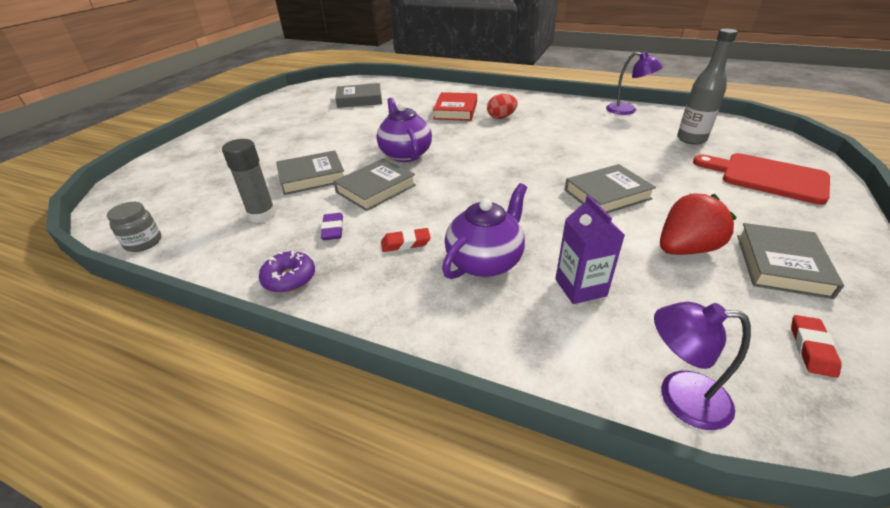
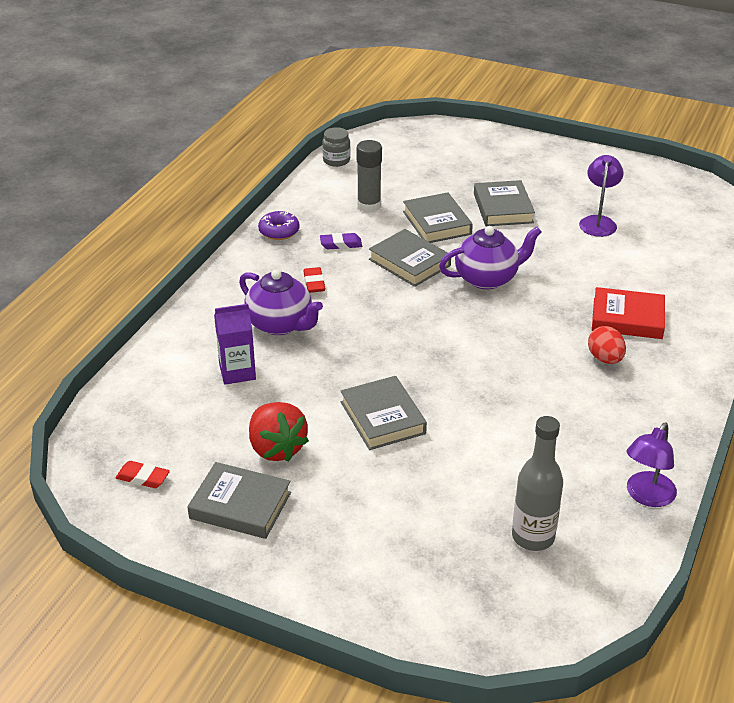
camera: 90 degrees right, 0 degrees up
(359, 99) = (661, 235): grey book -> grey book (503, 208)
(679, 397) = (124, 397): purple lamp -> purple lamp (598, 222)
(767, 177) = (411, 572): red cutting board -> none

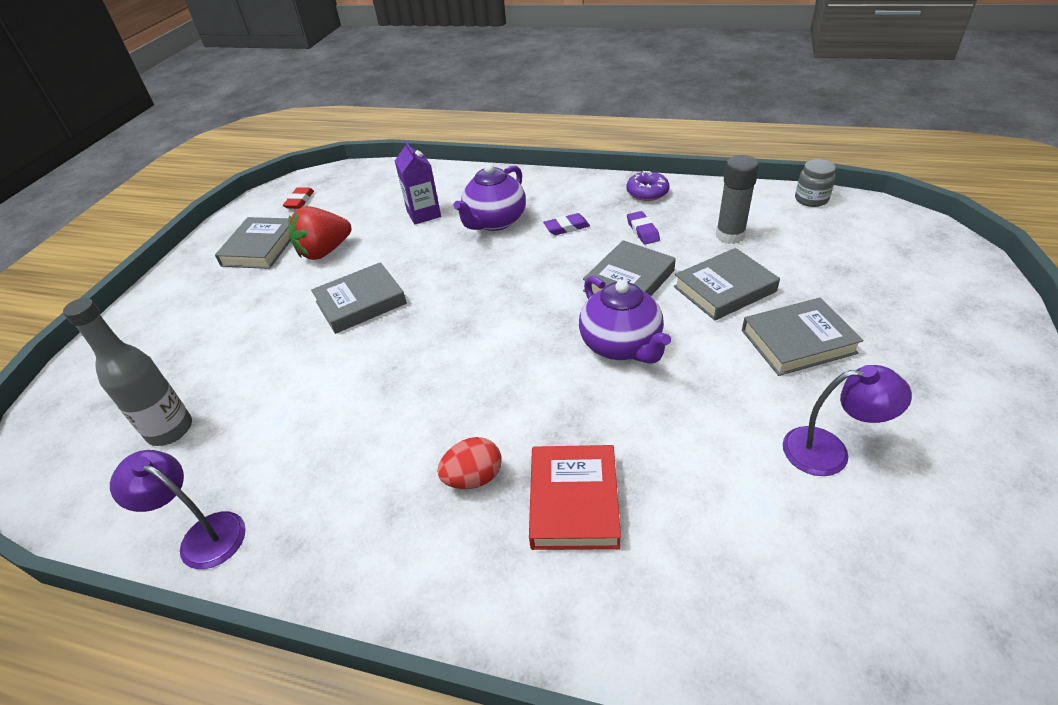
camera: 85 degrees right, 5 degrees up
(314, 283) = (566, 227): red eraser -> purple eraser

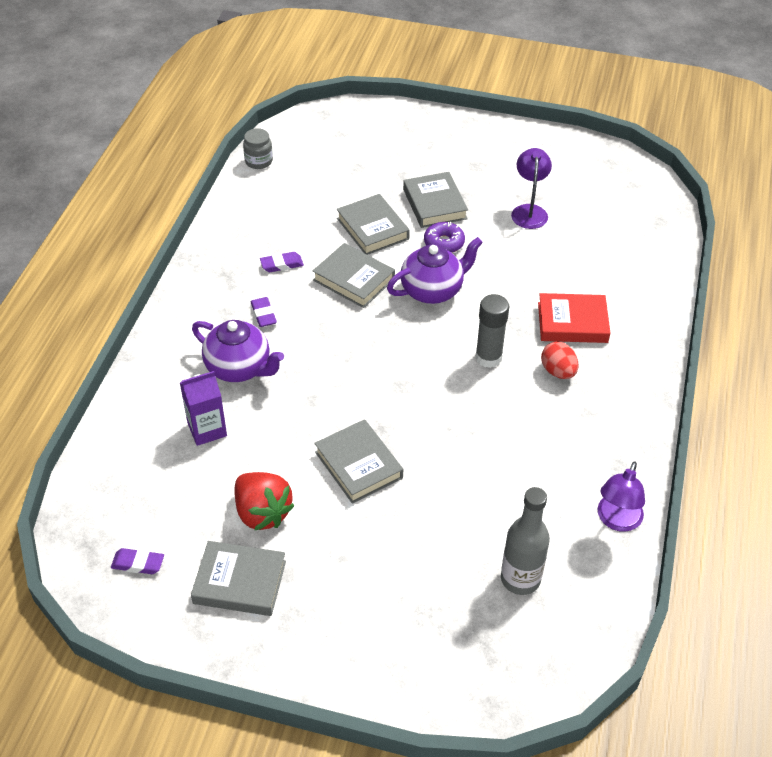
camera: 95 degrees left, 5 degrees up
(299, 201) = (138, 564): red eraser -> purple eraser
(647, 192) = (216, 255): purple donut -> purple donut (444, 243)
(730, 236) = (301, 214): grey glue stick -> grey glue stick (488, 357)

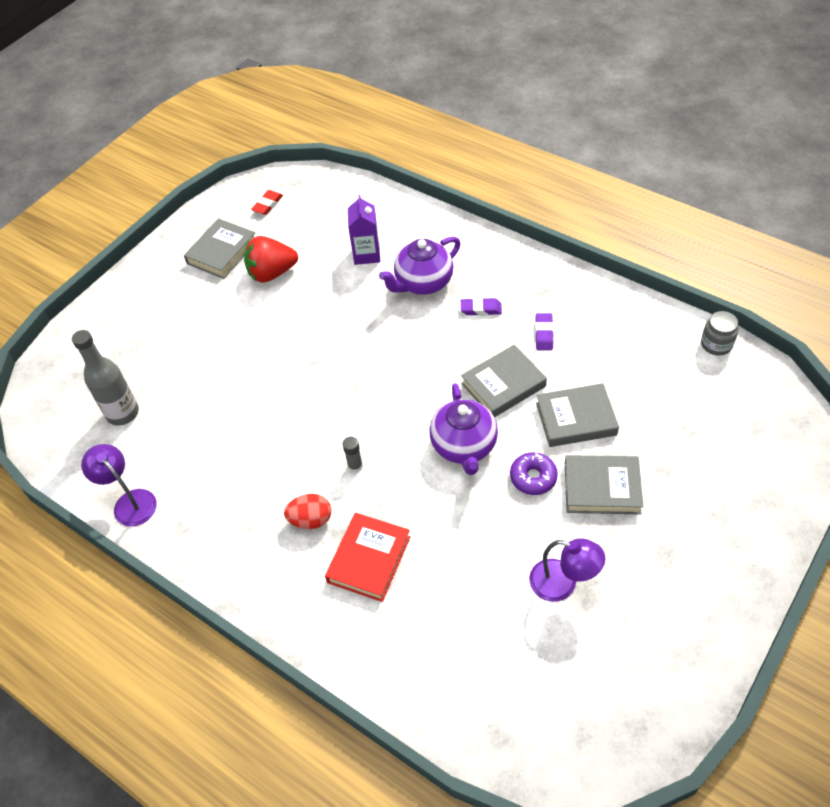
camera: 115 degrees right, 5 degrees up
(138, 564) = (267, 205): purple eraser -> red eraser
(358, 465) = (284, 338): grey book -> none
(488, 357) = (355, 466): grey glue stick -> grey glue stick, size x0.55

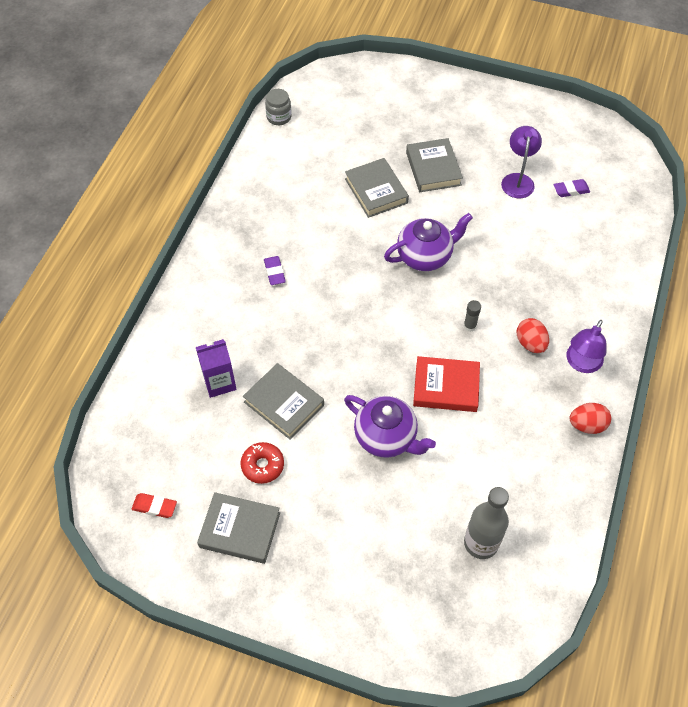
camera: 110 degrees left, 5 degrees up
(130, 502) = (570, 493): purple lamp -> purple lamp (581, 364)
(191, 543) = (587, 425): none -> red egg
(272, 273) = (262, 465): red strawberry -> red donut
(369, 559) = (547, 295): red book -> red book (446, 387)
(423, 283) = (250, 324): purple teapot -> purple teapot (386, 437)
(503, 385) = (356, 241): grey book -> grey book (284, 403)
(533, 477) = (438, 209): purple donut -> none
(544, 334) = (293, 223): purple eraser -> purple eraser (571, 190)

